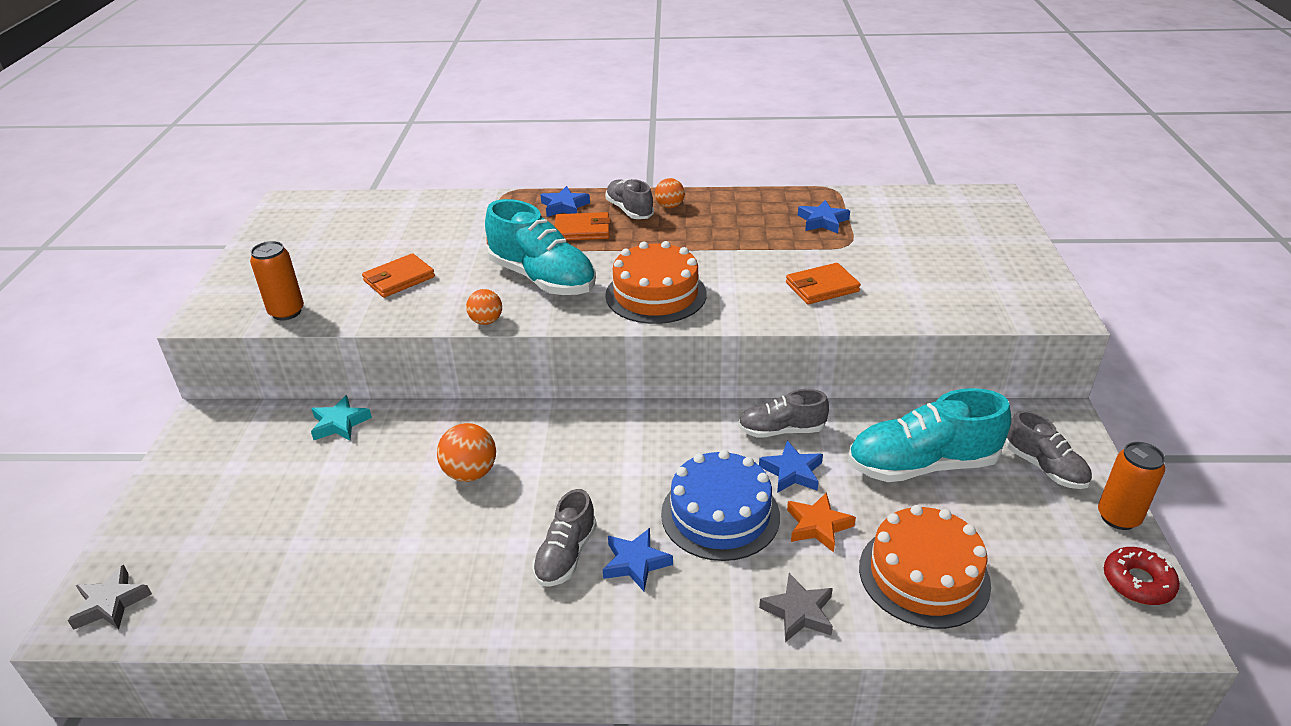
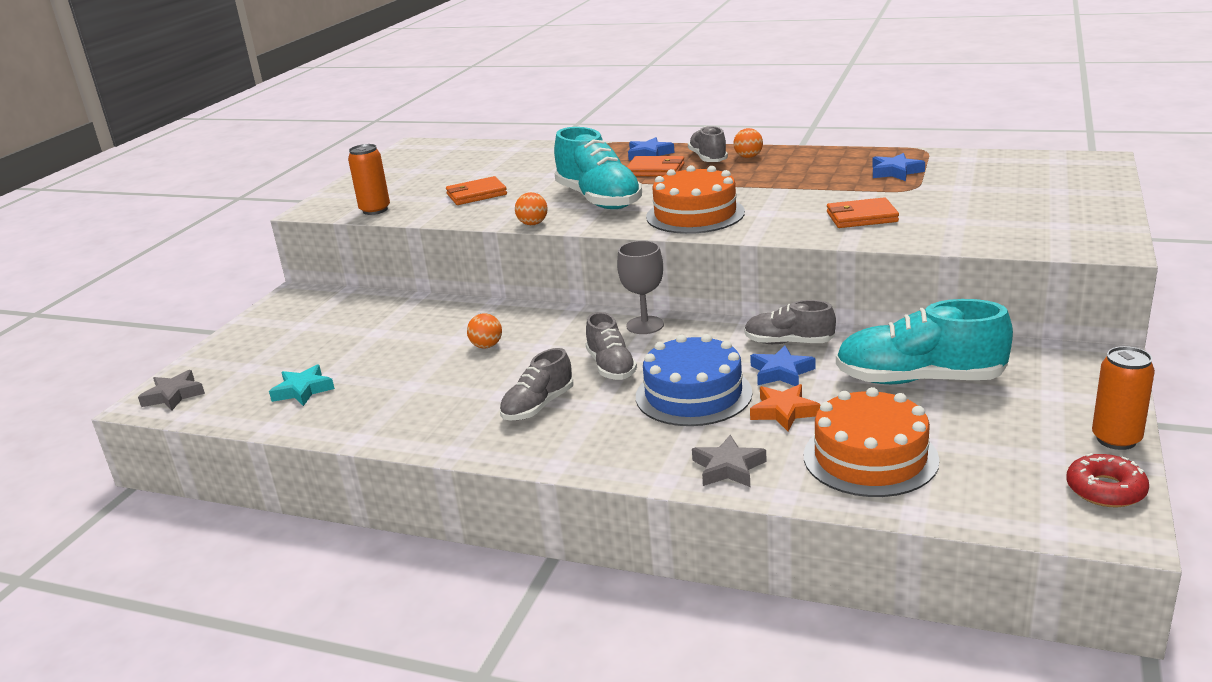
camera: 20 degrees right, 10 degrees down
(340, 423) = (397, 305): turquoise star -> turquoise star (303, 390)
(470, 473) = (486, 346): orange ball -> orange ball, size x0.66
(629, 422) = (645, 325): none -> grey goblet
(635, 563) = (596, 418): blue star -> none
(1044, 467) = (1055, 394): grey shoe -> grey shoe (611, 367)

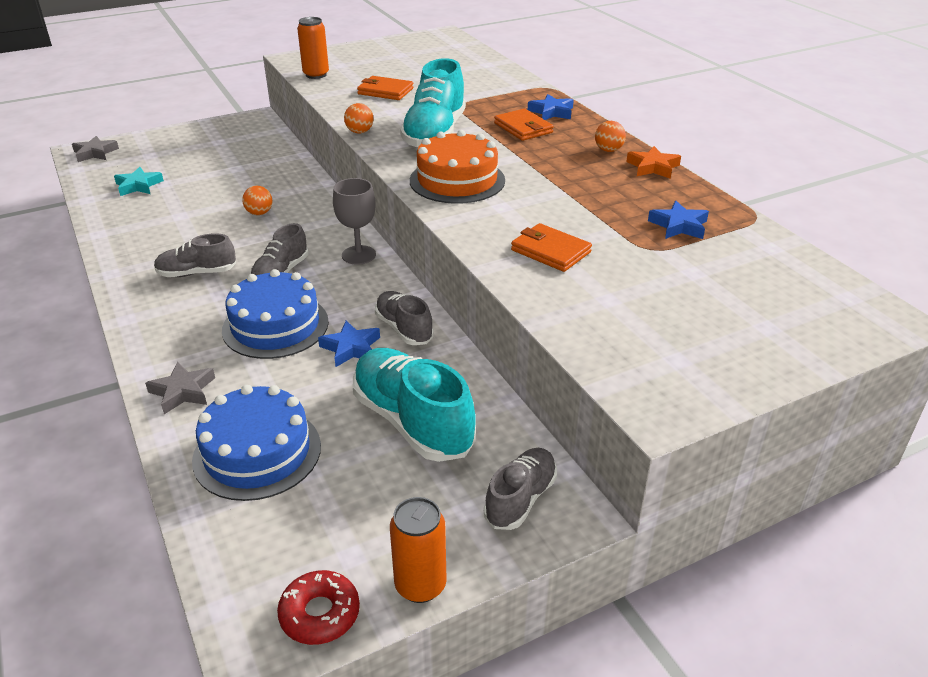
camera: 40 degrees right, 10 degrees up
(708, 158) = (579, 136): grey shoe -> grey shoe (520, 499)
(784, 412) = (289, 378): orange star -> orange star (653, 167)
(870, 457) = (257, 452): orange cake -> blue cake

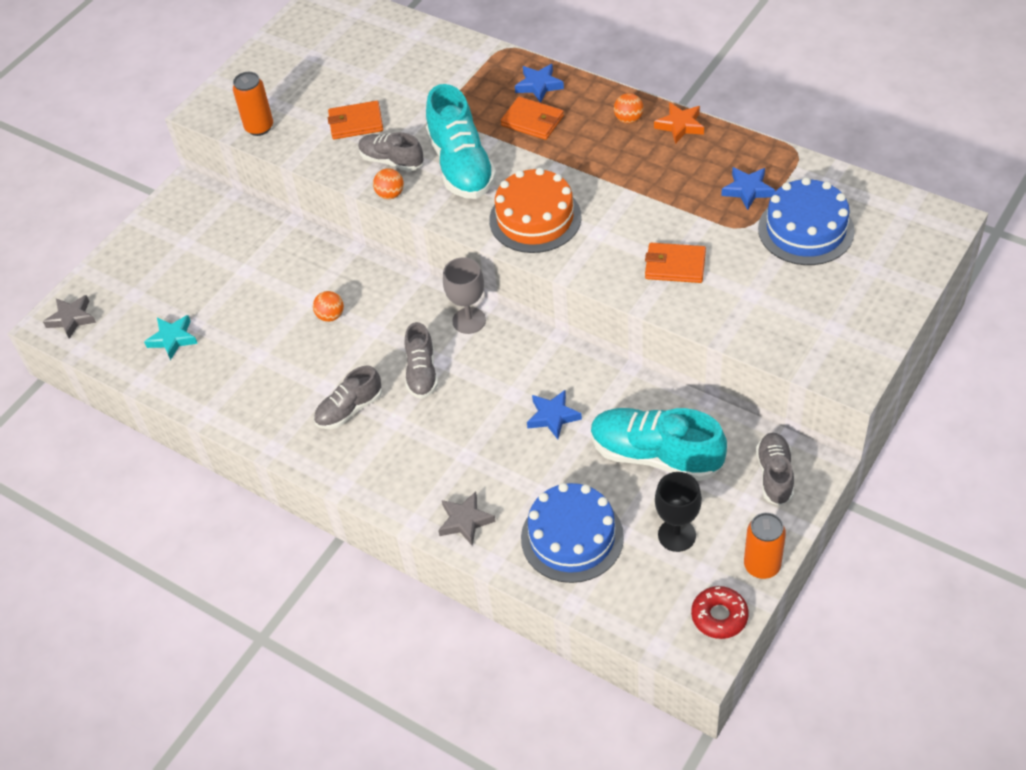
camera: 25 degrees left, 15 degrees up
(275, 325) = (473, 427): blue cake -> blue cake (806, 230)
(359, 504) = (677, 535): none -> black goblet
(404, 329) = (576, 378): grey shoe -> grey shoe (391, 161)

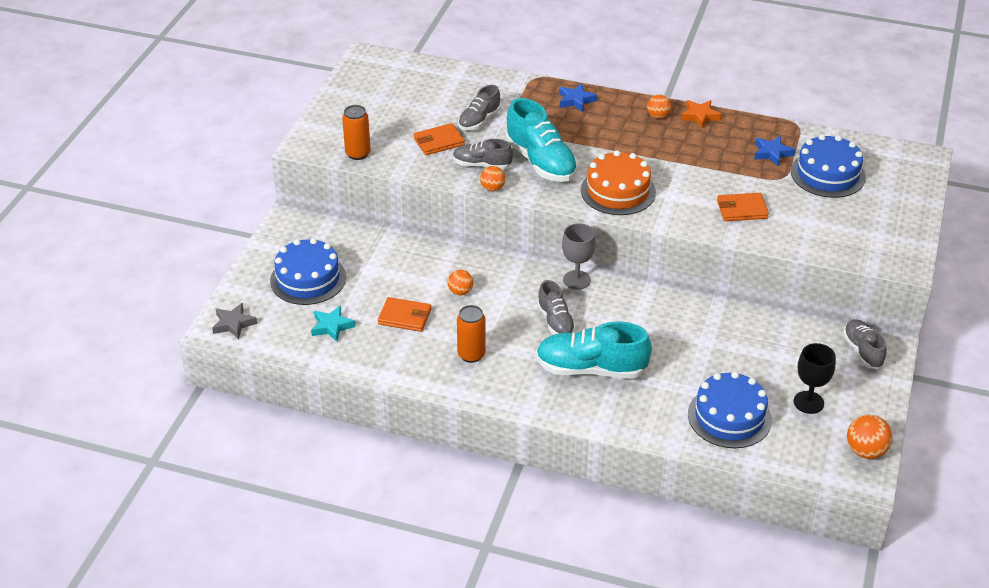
camera: 20 degrees left, 10 degrees down
(172, 273) = (308, 279): none -> blue cake
(349, 409) = (508, 356): grey shoe -> grey shoe (479, 120)
(465, 521) = (640, 419): grey star -> none
(532, 121) = (583, 125): orange wallet -> orange wallet (405, 317)
(553, 416) = (675, 337): blue star -> none
(656, 455) = (767, 351): turquoise shoe -> turquoise shoe (591, 369)
(719, 616) = (865, 451): red donut -> orange ball
(762, 566) = (881, 412): orange can -> orange can (471, 354)

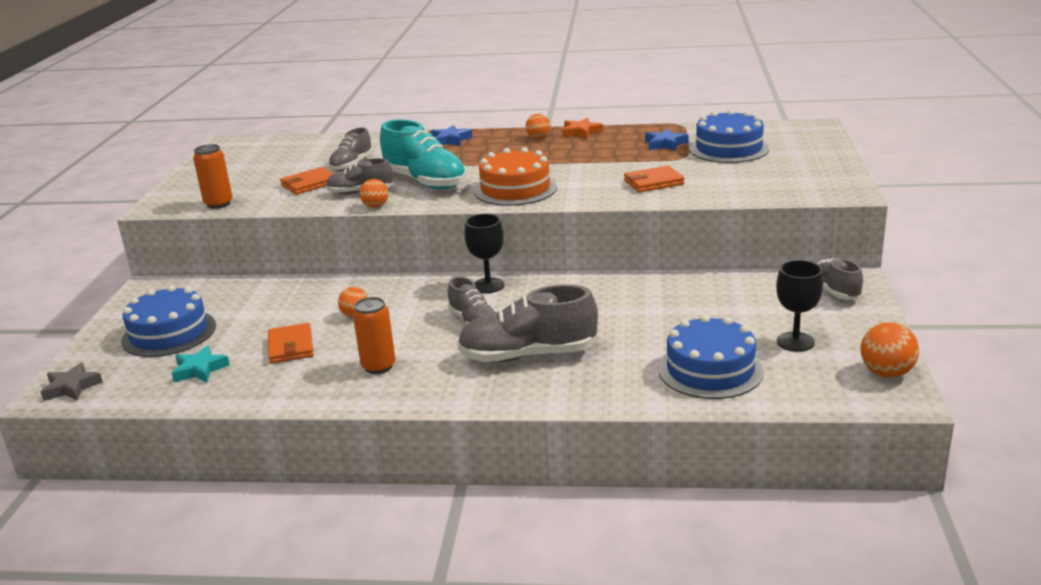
camera: 10 degrees left, 15 degrees down
(405, 317) = (291, 346): orange wallet -> orange wallet turned 75 degrees clockwise
(576, 280) = (488, 285): grey goblet -> black goblet
(591, 369) = (528, 355): turquoise shoe -> grey shoe

